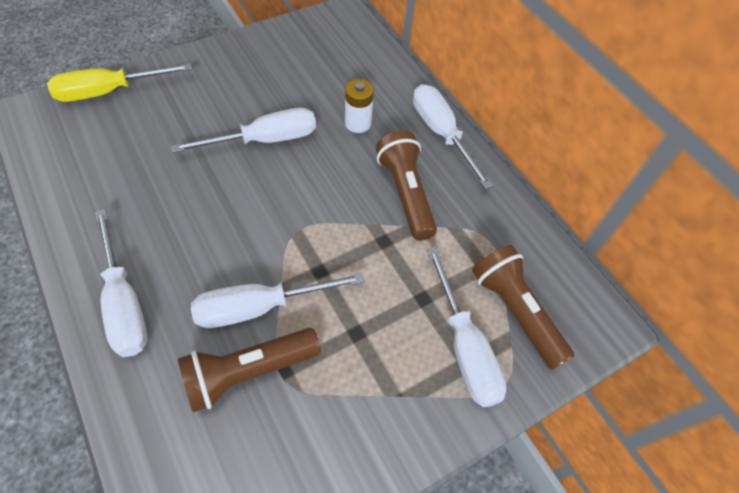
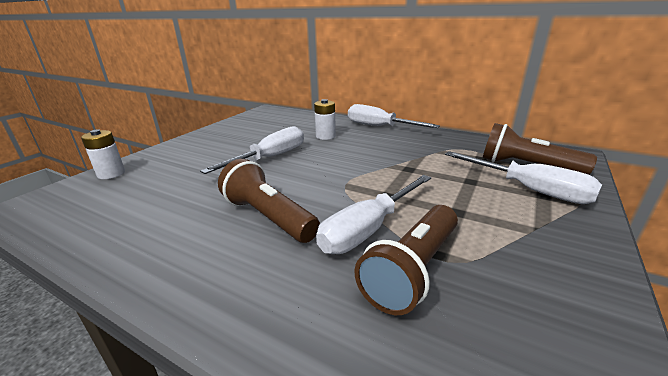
camera: 25 degrees left, 30 degrees down
(109, 92) = (111, 174): yellow screwdriver -> white battery
(124, 302) = (235, 280): white screwdriver -> none
(405, 194) = (393, 149): brown flashlight -> brown flashlight (268, 217)

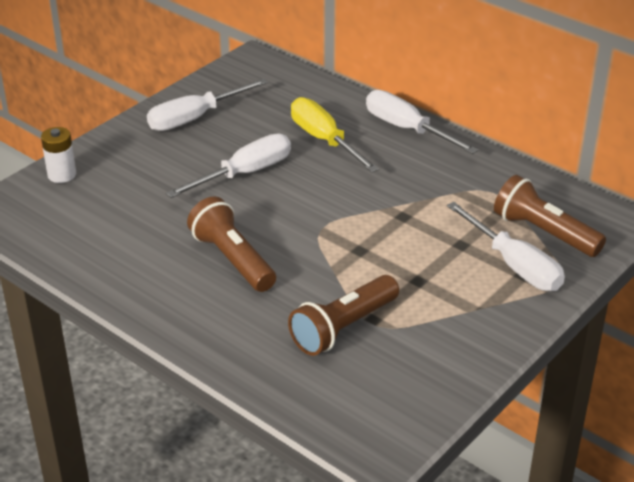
camera: 10 degrees right, 10 degrees up
(325, 136) = (324, 140): white battery -> yellow screwdriver
(369, 229) = (323, 286): white screwdriver -> white screwdriver (195, 118)

